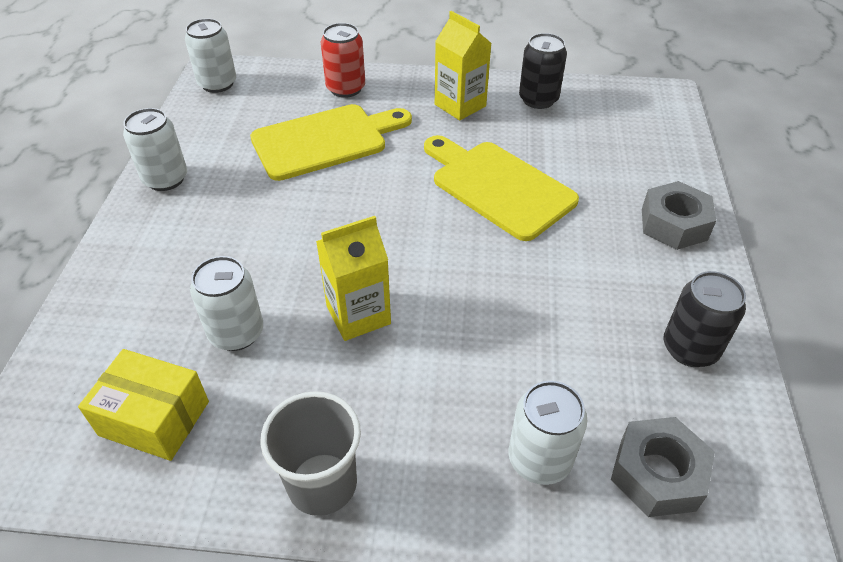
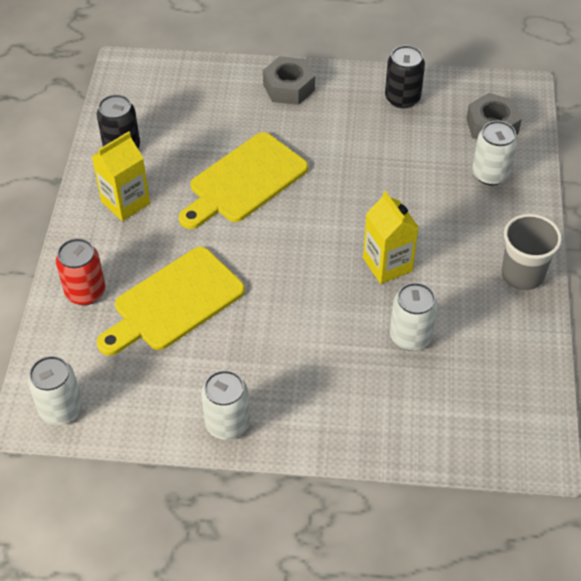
camera: 90 degrees left, 5 degrees up
(154, 418) = (489, 372): yellow box -> none
(325, 141) = (174, 302): yellow cutting board -> yellow cutting board turned 105 degrees counterclockwise

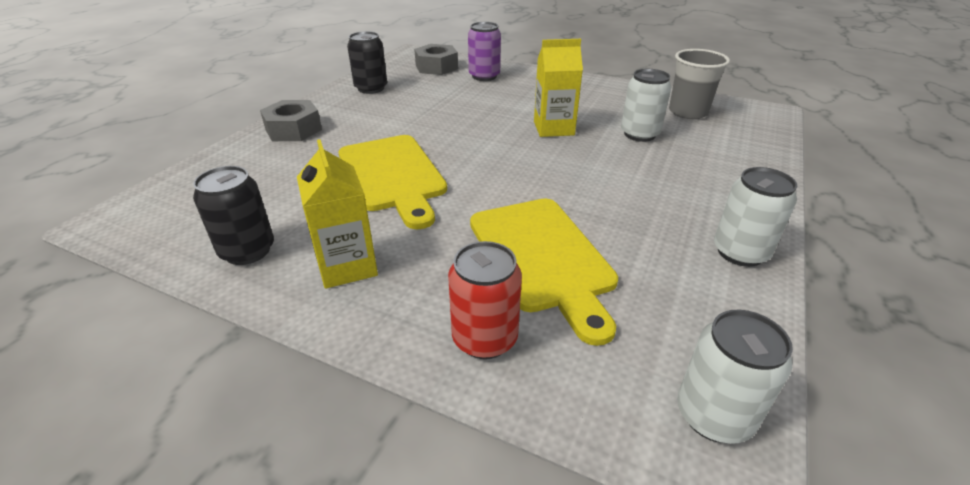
camera: 70 degrees left, 15 degrees down
(490, 174) = (484, 76): white can -> purple can
(522, 274) = (591, 85): grey cup -> grey cup (688, 112)

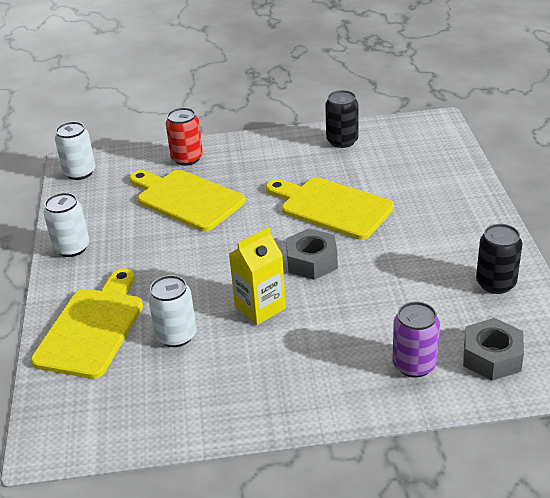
camera: 150 degrees right, 0 degrees up
(293, 130) = (466, 209): grey nut -> grey nut (312, 261)
(347, 266) = (283, 155): yellow carton -> none
(688, 112) = (138, 399): grey cup -> none
(721, 162) = (92, 328): none -> yellow cutting board

